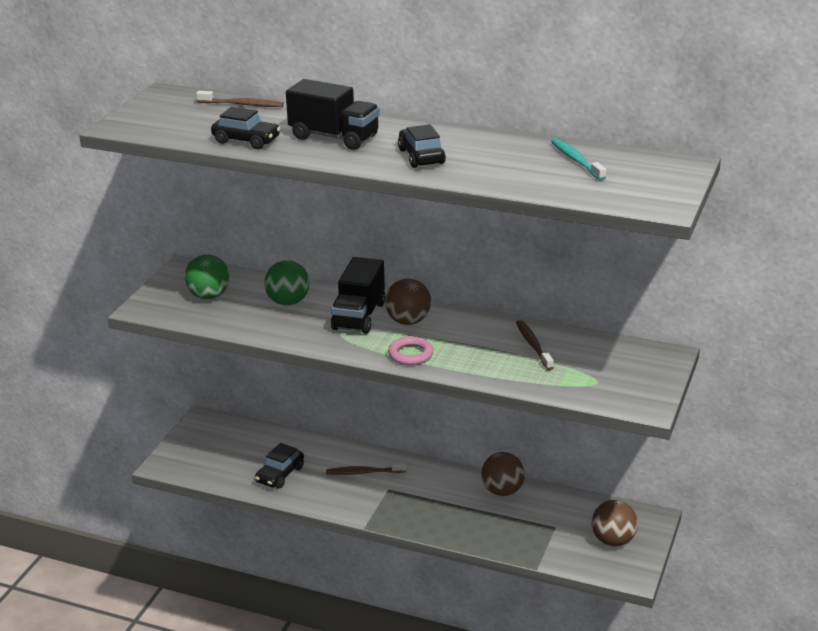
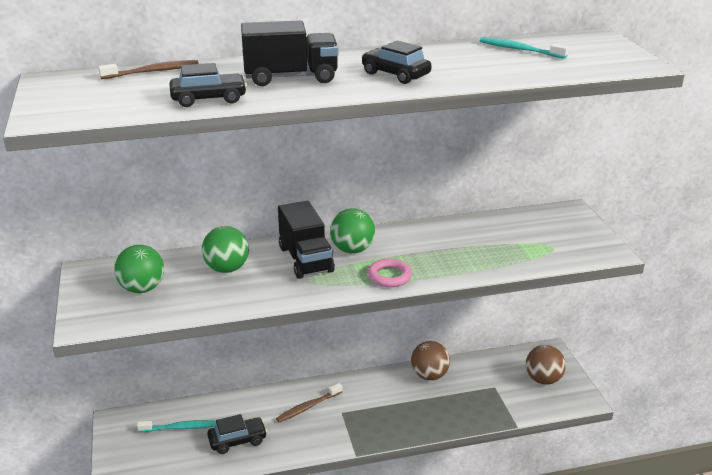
camera: 35 degrees left, 0 degrees up
(245, 446) = (180, 428): none -> turquoise toothbrush
(280, 474) = (237, 440): black car -> black car turned 105 degrees counterclockwise
(408, 321) = (352, 250): brown ball -> green ball
(533, 345) = (472, 235): brown toothbrush -> none

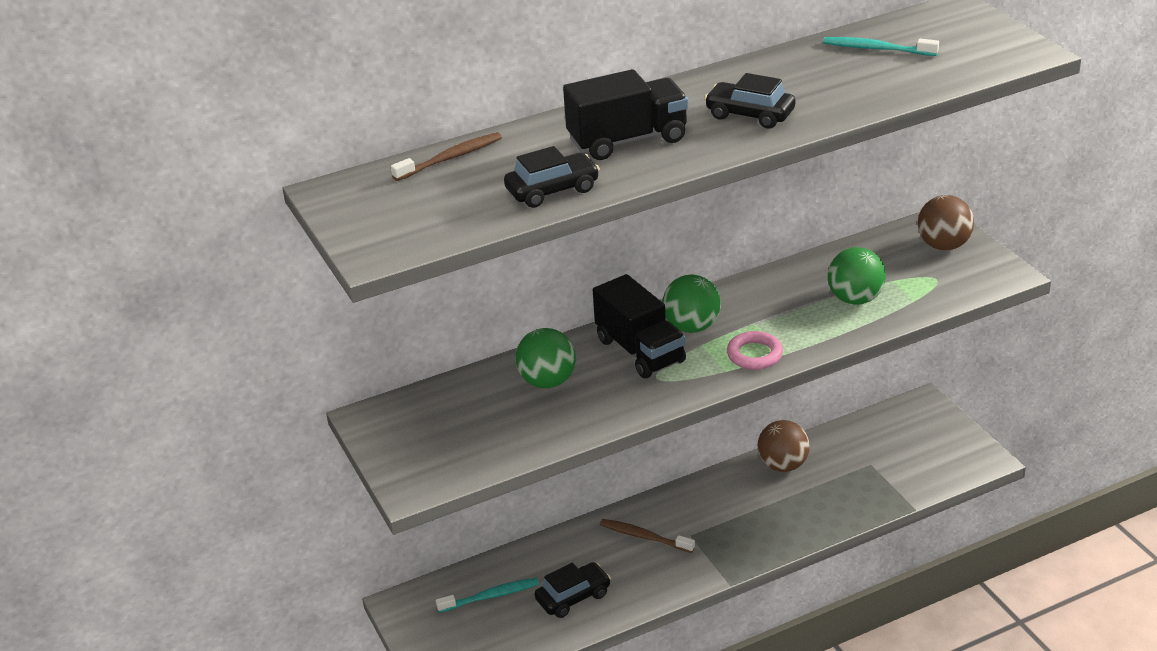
camera: 10 degrees left, 5 degrees up
(142, 288) = (456, 428): green ball -> green ball (855, 299)
(308, 407) = (644, 537): brown toothbrush -> brown toothbrush turned 75 degrees clockwise
(543, 379) = (928, 442): brown ball -> brown ball (943, 245)

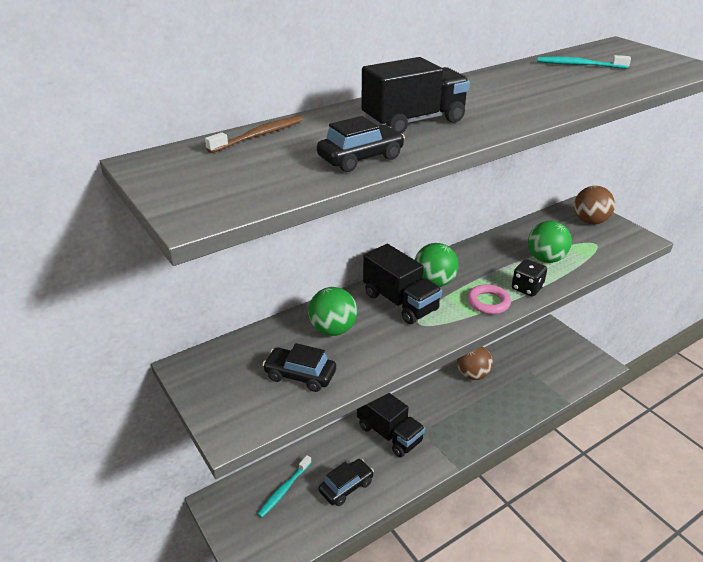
camera: 10 degrees left, 0 degrees up
(491, 596) = (284, 490): turquoise toothbrush -> turquoise toothbrush turned 150 degrees clockwise
(644, 537) = (389, 434): brown toothbrush -> black truck
(750, 115) = (508, 104): black car -> black car (300, 375)
(813, 338) = (527, 288): none -> black dice

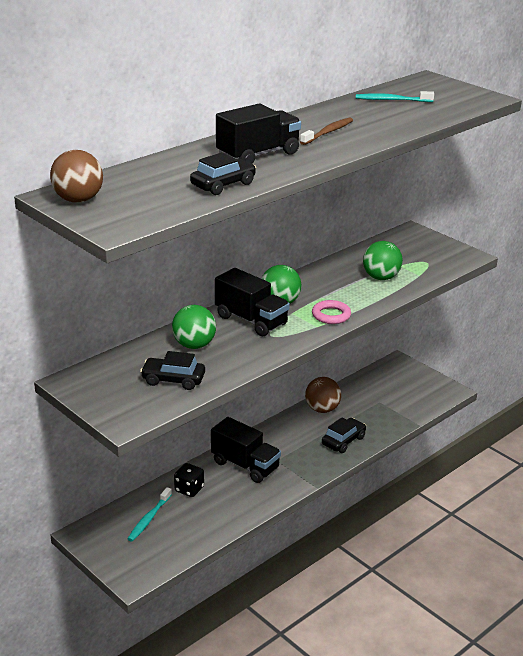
camera: 10 degrees left, 5 degrees down
(259, 135) = (135, 171): brown toothbrush -> brown toothbrush (328, 132)
(346, 487) = (210, 511): black car -> black car (343, 441)
(527, 288) = (365, 302): black dice -> black dice (189, 489)
(590, 221) = (421, 243): brown ball -> brown ball (78, 200)

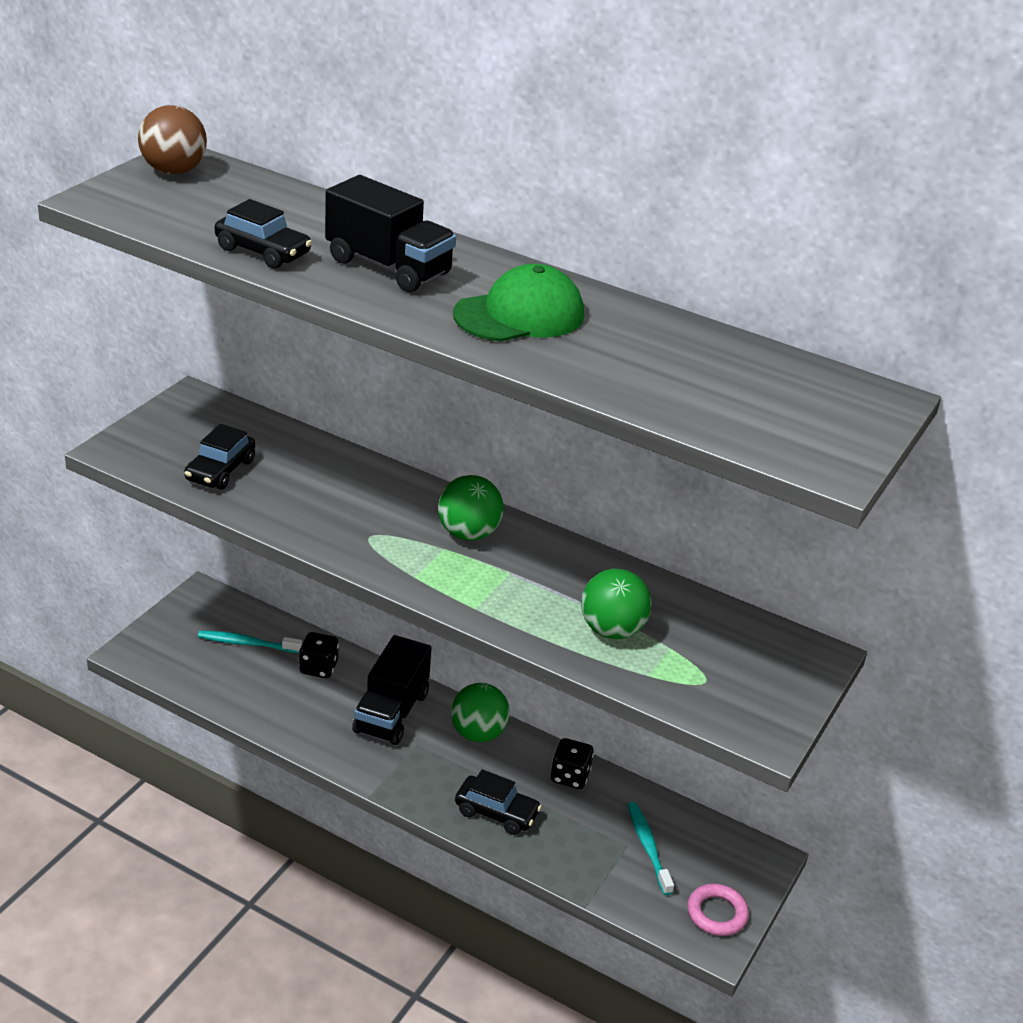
camera: 70 degrees right, 5 degrees up
(173, 380) = (220, 470): black car -> black car turned 150 degrees counterclockwise
(194, 345) = (314, 474): green ball -> green ball (478, 733)
(251, 320) = (403, 513): black truck -> none
(322, 409) = (570, 776): brown ball -> black dice
(328, 132) = (519, 315): brown toothbrush -> green cap
(331, 315) = (455, 587): pink ring -> pink ring (717, 913)
(392, 100) = (724, 364): turquoise toothbrush -> turquoise toothbrush (648, 847)

